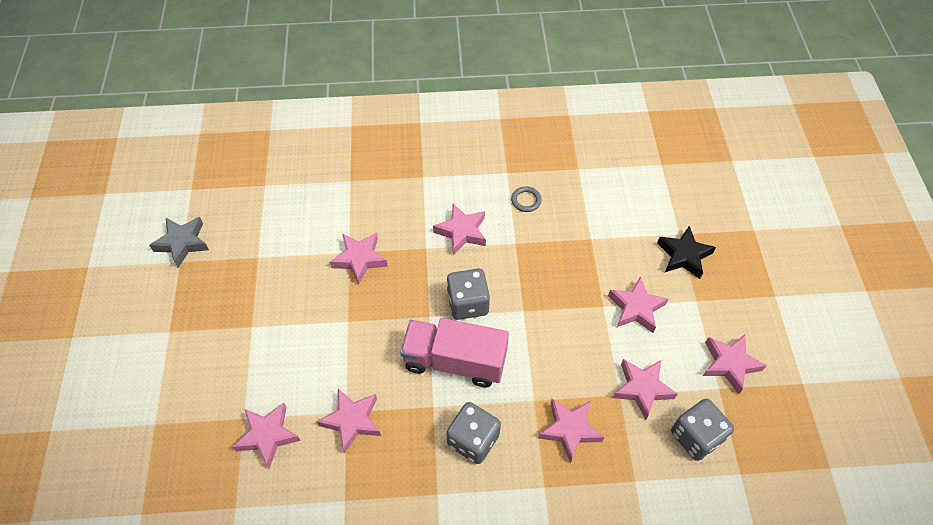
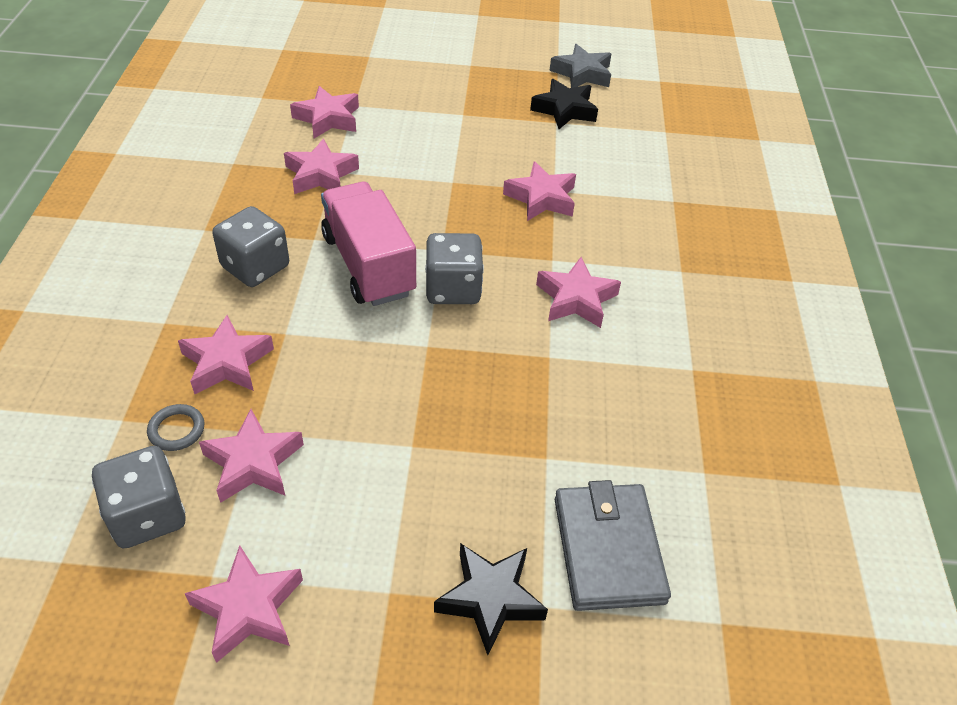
camera: 95 degrees right, 10 degrees down
(240, 252) = (564, 110): none -> black star
(455, 361) = (368, 265): pink truck -> pink truck turned 45 degrees counterclockwise
(526, 200) = (632, 383): grey ring -> grey ring (176, 430)
(636, 308) = (396, 490): pink star -> none
(639, 208) = (608, 549): none -> grey wallet

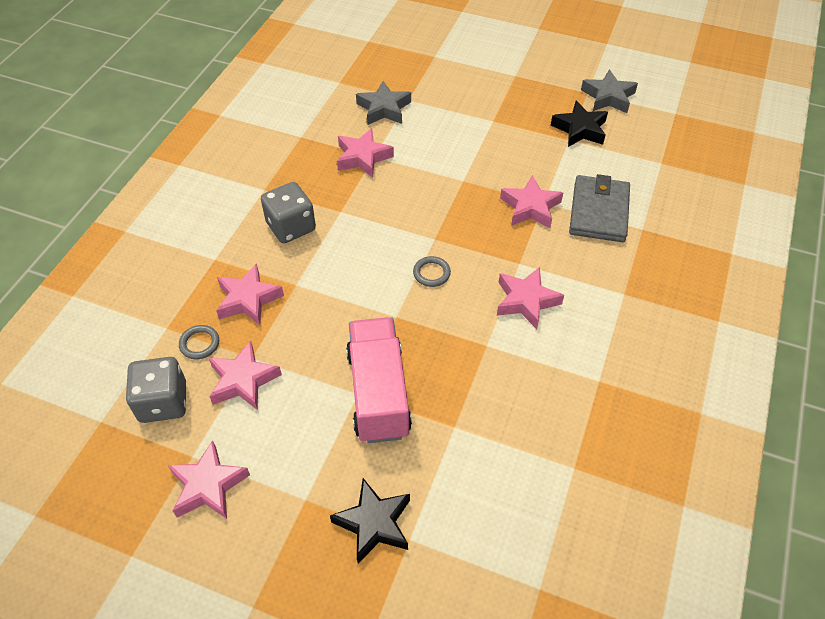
camera: 20 degrees right, 5 degrees up
(328, 118) = (384, 108): pink star -> grey star
(368, 265) = (374, 241): pink truck -> pink truck (378, 393)
(453, 289) = (431, 273): grey dice -> grey ring
(608, 549) = (474, 509): grey wallet -> grey wallet (598, 212)

